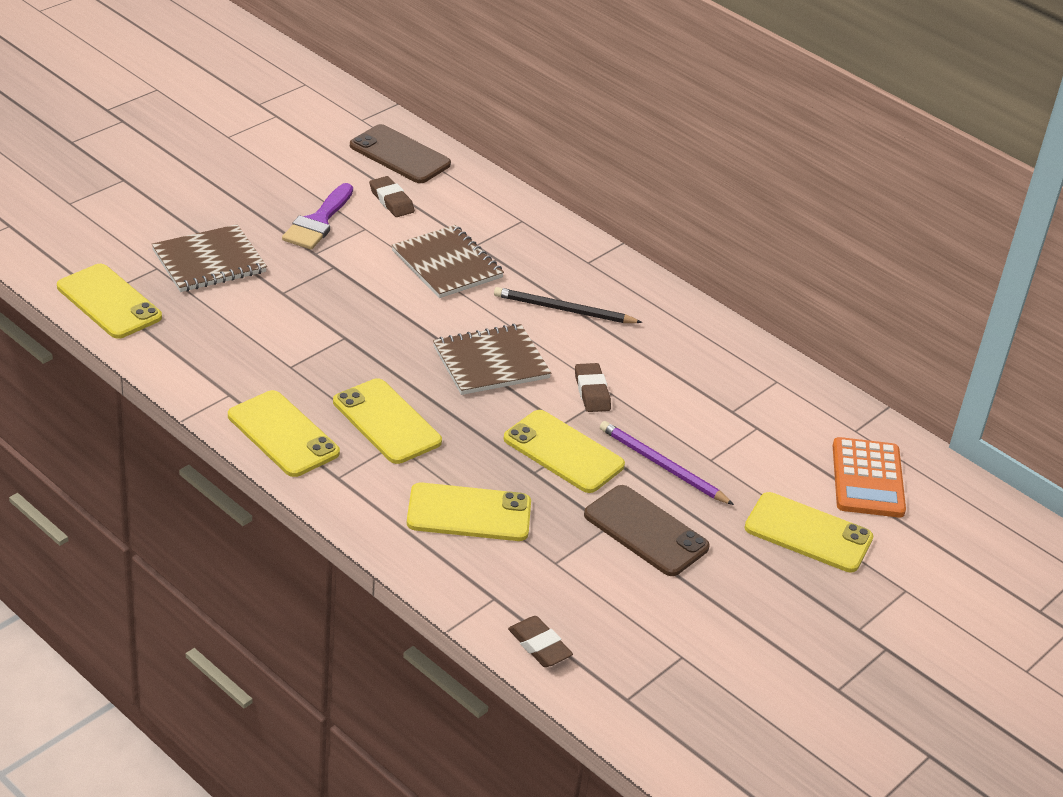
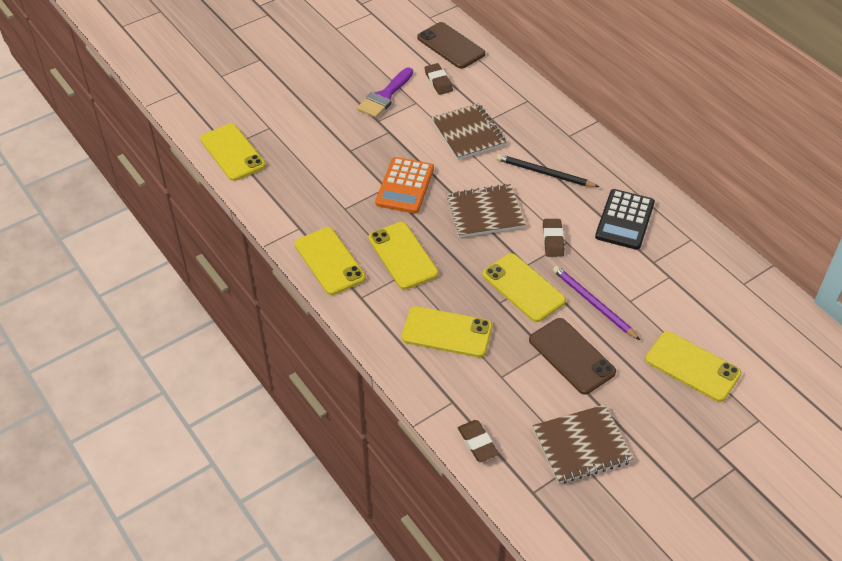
camera: 15 degrees right, 10 degrees up
(209, 261) = (305, 124): brown notebook -> brown notebook (581, 445)
(684, 362) = (624, 220): none -> black calculator
(867, 479) = (746, 324): orange calculator -> orange calculator (405, 186)

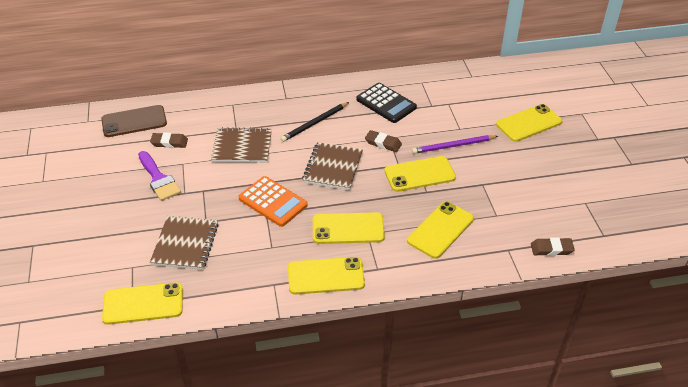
camera: 65 degrees left, 5 degrees down
(571, 356) = (494, 173): brown phone -> none
(581, 445) = (573, 197): brown notebook -> brown notebook (185, 244)

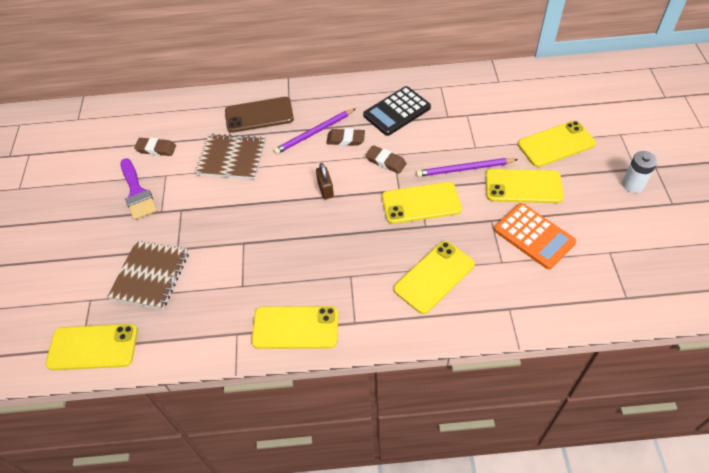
camera: 10 degrees right, 10 degrees up
(134, 121) = (124, 122): brown phone -> brown phone (259, 115)
(273, 202) = (253, 228): orange calculator -> orange calculator (534, 236)
(314, 123) = (314, 133): black pencil -> purple pencil
(333, 168) = (325, 189): brown notebook -> brown padlock
(348, 229) = (330, 268): yellow phone -> yellow phone (523, 186)
(386, 103) = (397, 111): black calculator -> black calculator turned 90 degrees clockwise
(551, 249) = (561, 311): brown eraser -> brown eraser (345, 139)
(597, 151) = (633, 184): none -> white battery

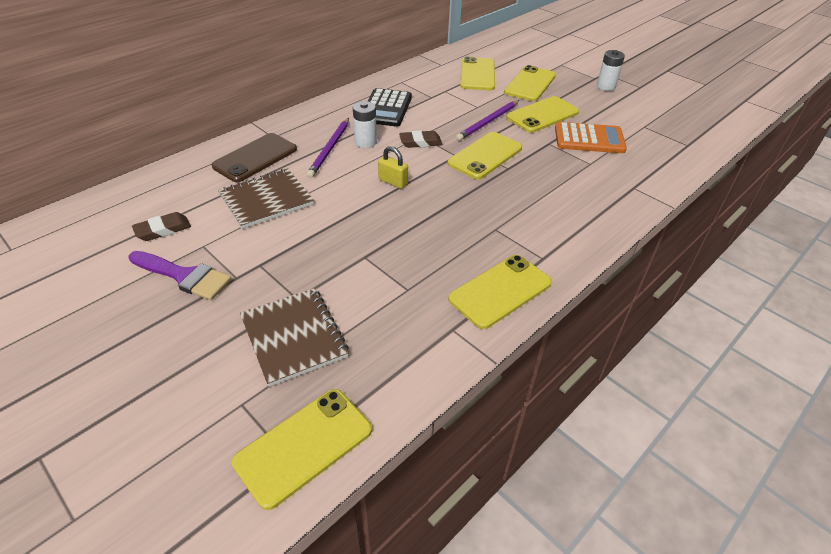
camera: 45 degrees left, 10 degrees down
(325, 189) = (393, 182): brown padlock -> yellow padlock
(345, 139) = (365, 142): brown eraser -> white battery
(434, 277) = (559, 195): yellow phone -> yellow phone (477, 74)

